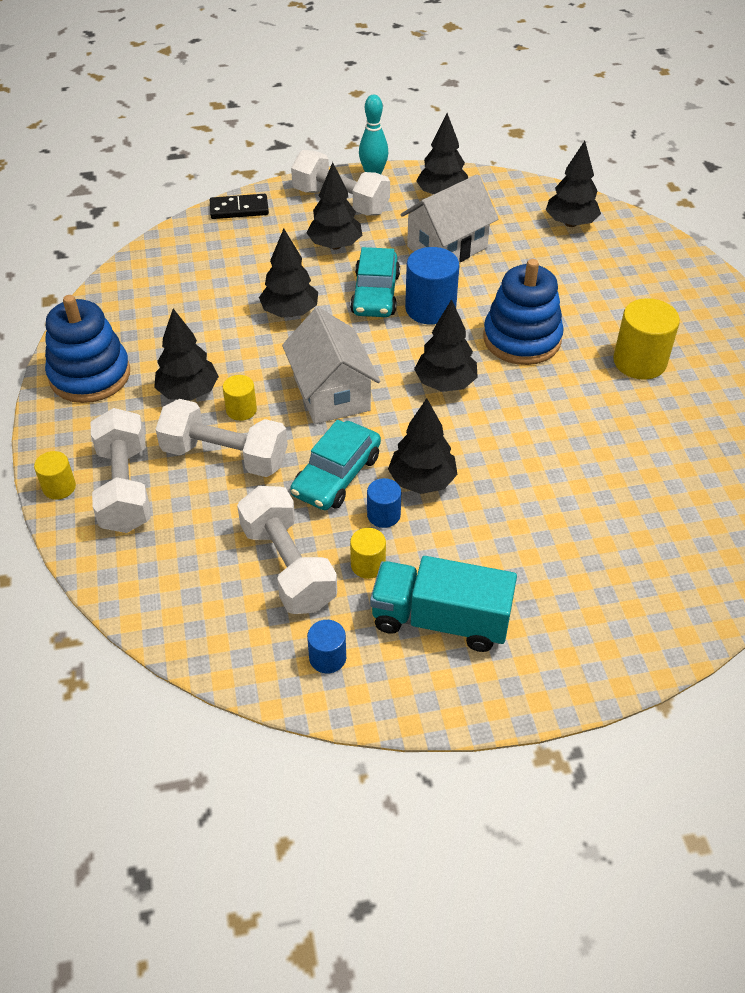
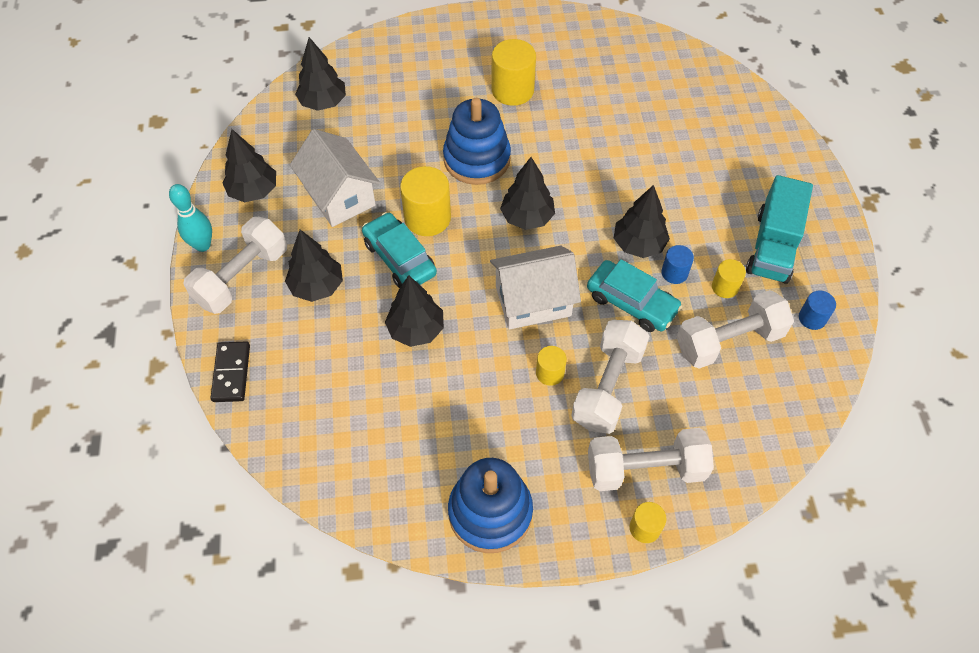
camera: 85 degrees left, 10 degrees up
(188, 392) = (523, 418): black tree -> none
(375, 294) = (399, 258): turquoise car -> turquoise car turned 135 degrees counterclockwise
(430, 308) = (427, 218): blue cylinder -> yellow cylinder

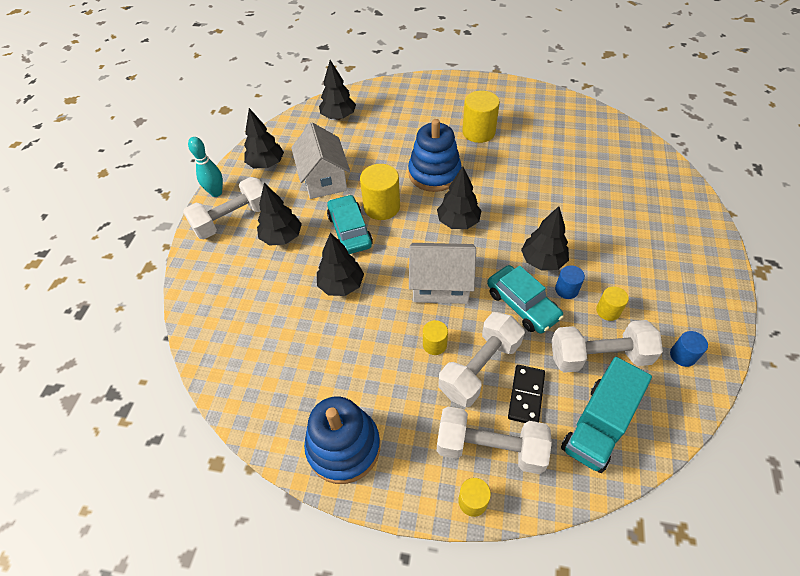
camera: 20 degrees right, 5 degrees down
(231, 373) = (195, 284): black domino -> black domino (526, 395)
(772, 246) = (660, 287): turquoise truck -> turquoise truck (598, 425)

